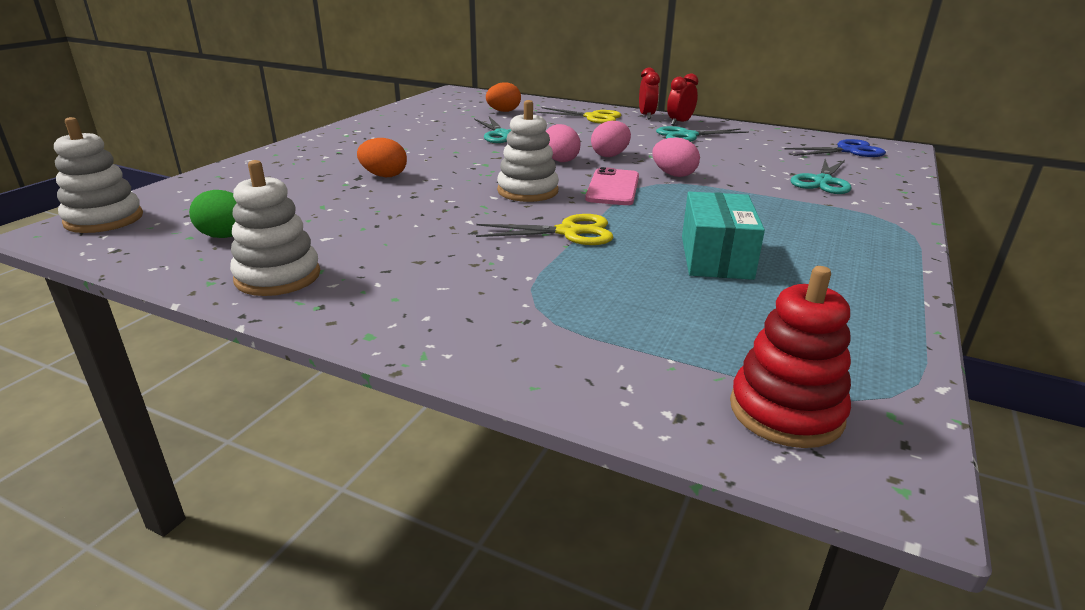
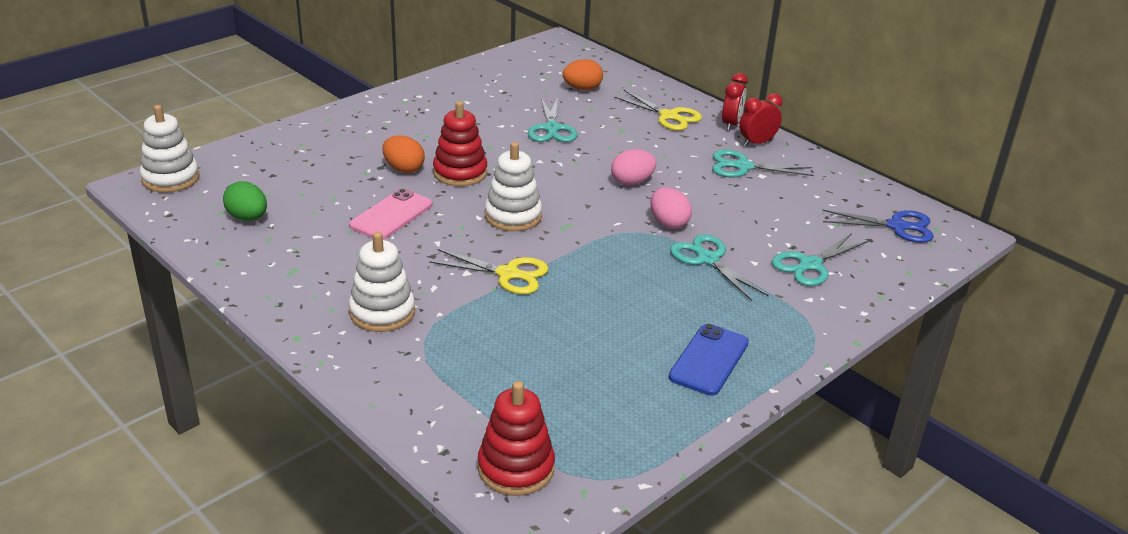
camera: 20 degrees right, 5 degrees up
(278, 277) = (264, 269): white stacking toy -> white stacking toy (382, 312)
(444, 171) = (460, 173): none -> red stacking toy
(560, 160) = (577, 179): pink egg -> none
(613, 188) = (593, 228): pink phone -> pink phone (391, 215)
(715, 257) = (604, 330): turquoise box -> none
(738, 191) = (708, 259): none -> turquoise scissors
(840, 260) = (708, 360): none -> blue phone

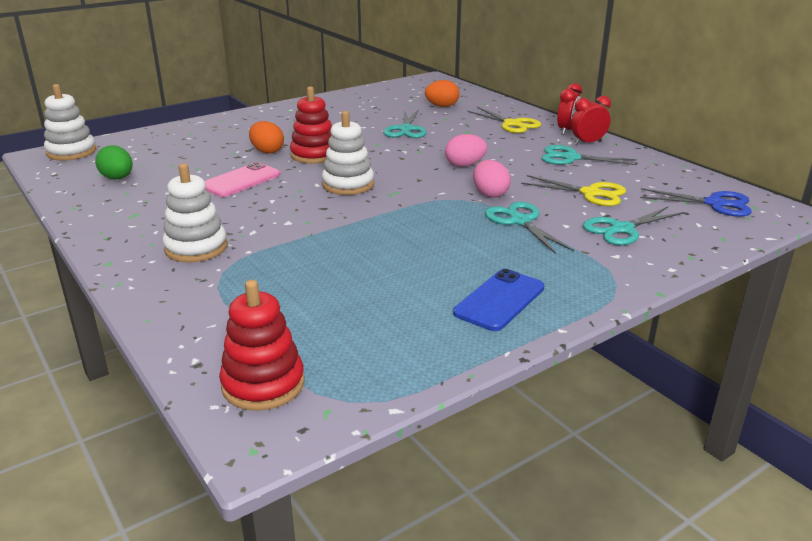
camera: 10 degrees right, 5 degrees down
(508, 274) = (325, 225): yellow scissors -> yellow scissors (590, 193)

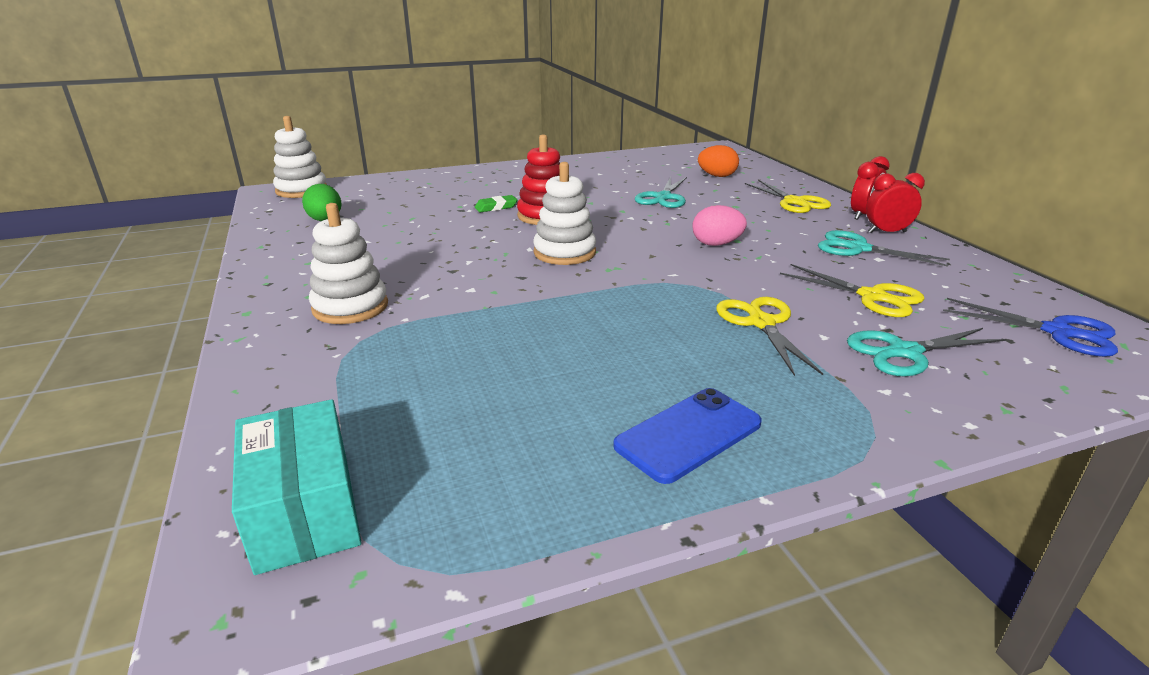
camera: 15 degrees right, 0 degrees up
(241, 181) = (448, 236): pink phone -> none
(263, 384) = (305, 510): red stacking toy -> turquoise box
(267, 151) = (496, 207): orange egg -> green eraser
(490, 194) = (734, 283): pink egg -> none
(520, 221) = (761, 323): turquoise scissors -> yellow scissors

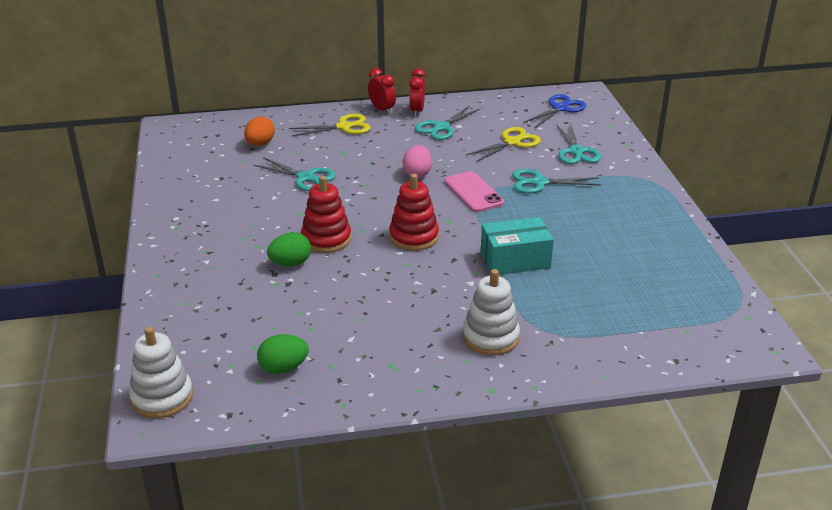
camera: 80 degrees left, 5 degrees up
(305, 510) = (710, 336): turquoise box -> turquoise box (515, 260)
(496, 207) = (290, 263): green eraser -> green egg
(564, 253) = (414, 237): white stacking toy -> red stacking toy
(688, 434) = (647, 224): blue phone -> none
(694, 278) = (473, 192): none -> pink phone
(761, 323) = (539, 183): yellow scissors -> turquoise scissors

